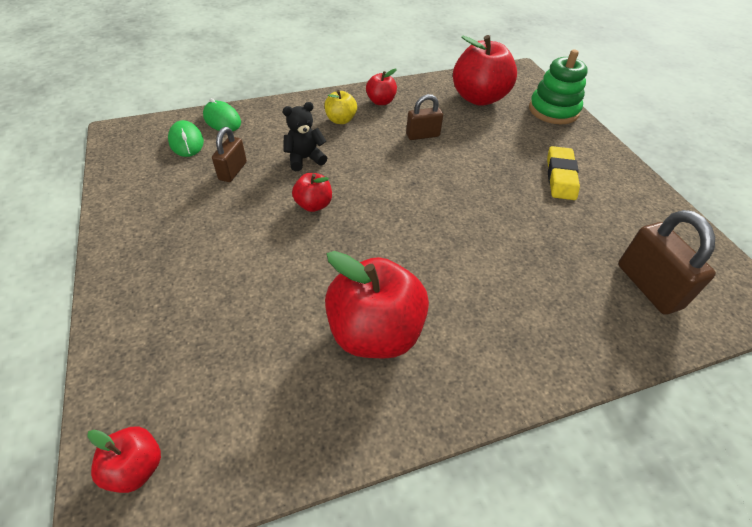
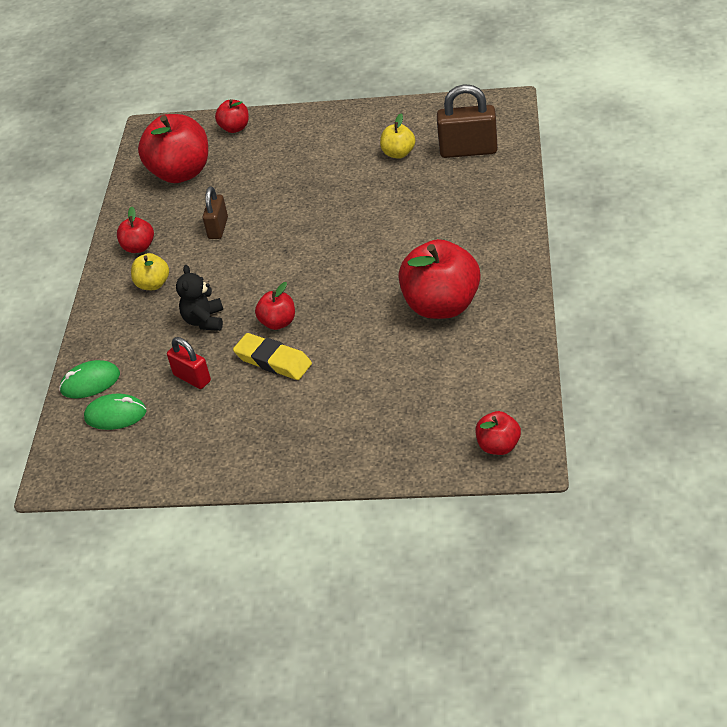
camera: 60 degrees left, 5 degrees down
(233, 171) = (192, 378): brown padlock -> red padlock
(553, 110) = (235, 128): green stacking toy -> red apple
(560, 177) = (330, 155): yellow eraser -> yellow eraser (273, 361)
(599, 226) = (398, 153): none -> yellow apple

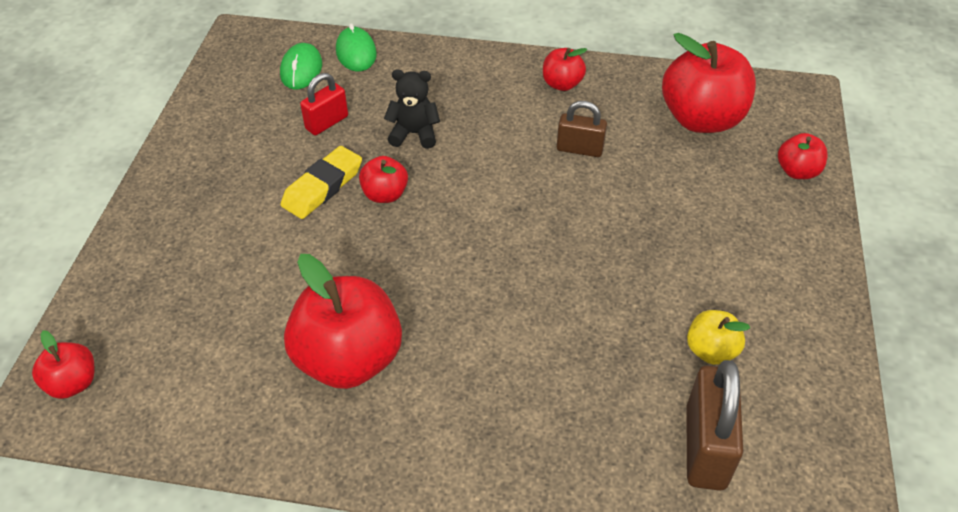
camera: 90 degrees right, 5 degrees up
(153, 284) = (492, 95): yellow apple -> none

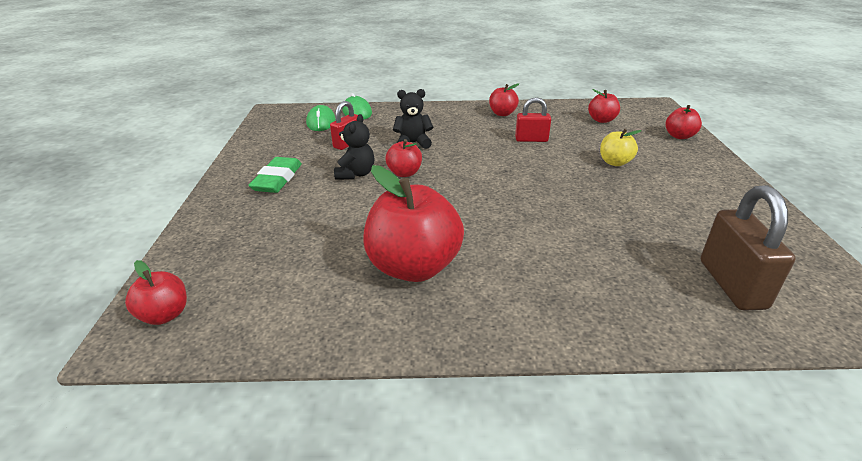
camera: 10 degrees left, 15 degrees down
(223, 183) = (277, 179): none -> green eraser
(322, 187) = (356, 174): yellow eraser -> black teddy bear
(579, 149) = (531, 139): brown padlock -> red padlock
(701, 119) = (601, 120): red apple -> red apple, size x0.50
(711, 350) = (692, 227): yellow apple -> yellow apple (615, 162)

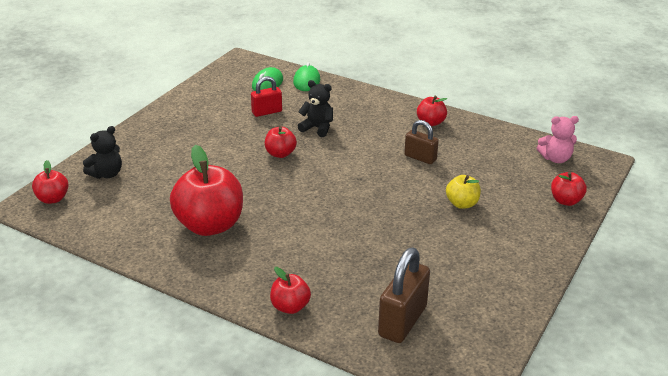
camera: 30 degrees right, 0 degrees up
(277, 179) = (187, 128): green eraser -> none
(356, 174) = (245, 142): black teddy bear -> black teddy bear (106, 174)
(531, 139) = (420, 158): red padlock -> brown padlock
(601, 120) = (516, 159): red apple -> red apple (290, 307)
(626, 112) = (555, 159): none -> pink teddy bear

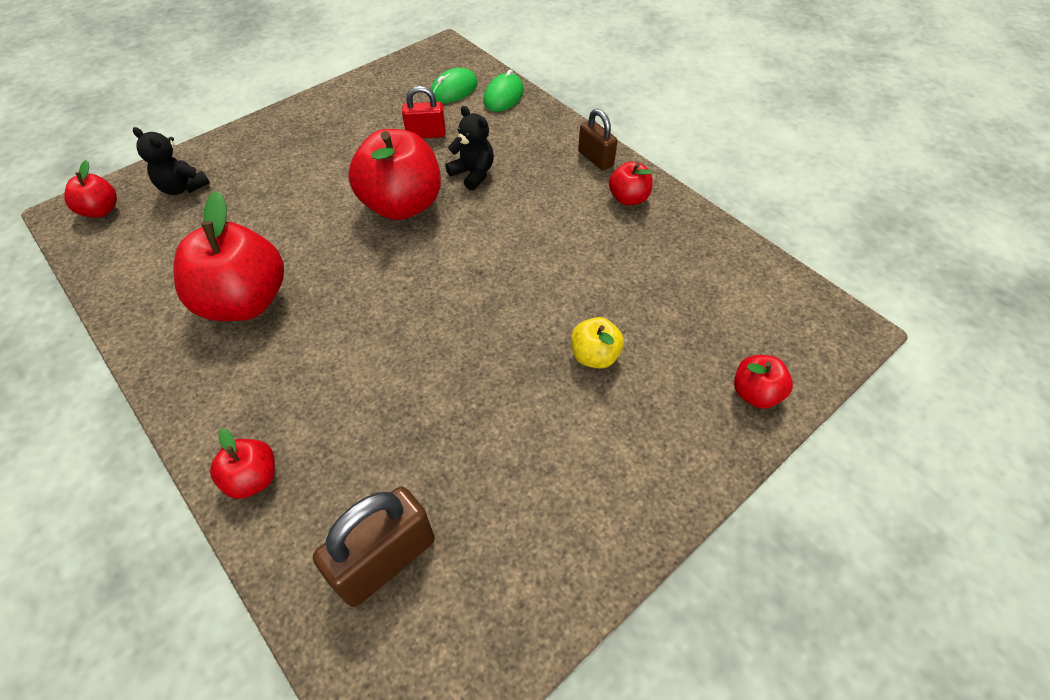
camera: 20 degrees right, 20 degrees up
(106, 174) = (183, 187): black teddy bear -> black teddy bear turned 60 degrees clockwise
(280, 154) = (402, 205): red apple -> red apple, size x2.00
(420, 158) = (580, 256): brown padlock -> brown padlock (595, 158)
(555, 159) = (779, 307): pink teddy bear -> none

